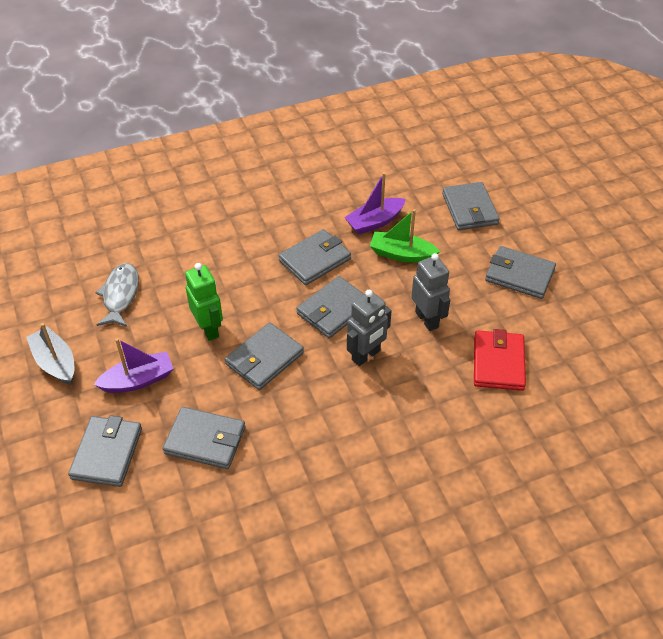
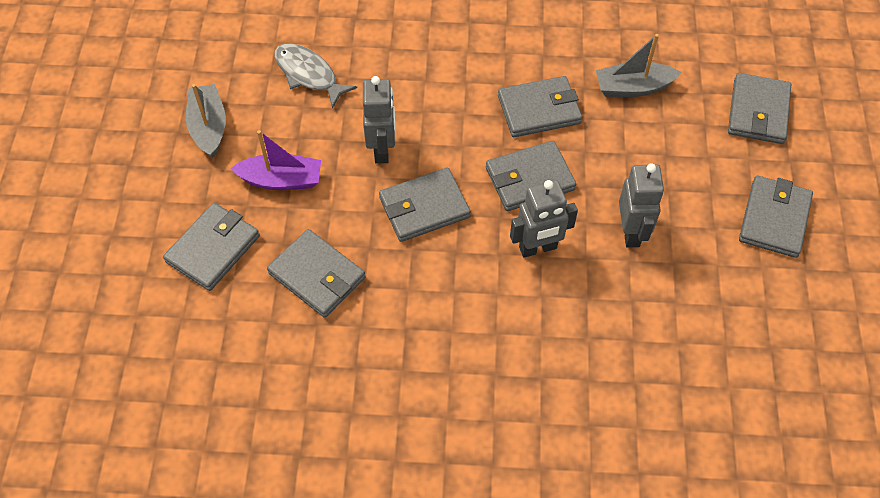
camera: 25 degrees right, 10 degrees up
(120, 295) = (308, 74): grey fish -> grey fish turned 75 degrees counterclockwise
(209, 329) = (382, 149): green robot -> grey robot
(374, 222) = (633, 87): purple boat -> grey boat
(401, 254) = (644, 139): green boat -> none
(498, 363) = (687, 318): red wallet -> none
(519, 275) = (774, 219): grey wallet -> grey wallet turned 60 degrees clockwise

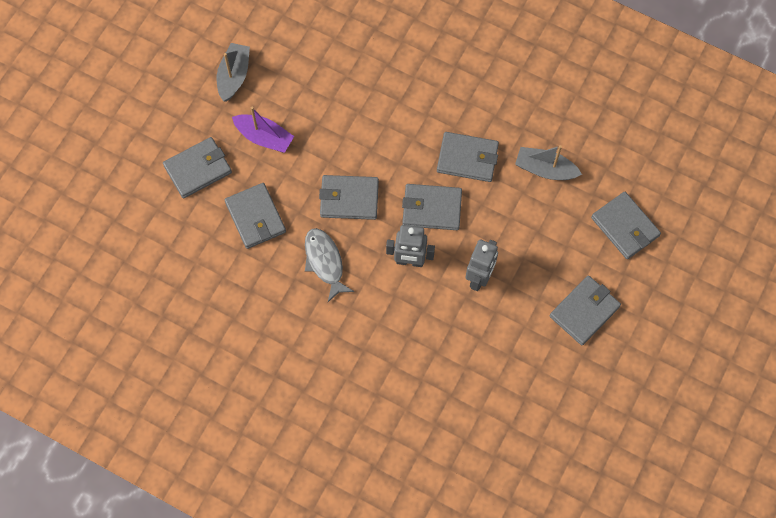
camera: 25 degrees right, 10 degrees up
(308, 74) = (320, 62): grey fish -> grey fish (325, 262)
(382, 149) = (342, 143): grey robot -> none
(758, 111) = (625, 227): grey wallet -> grey wallet turned 75 degrees counterclockwise

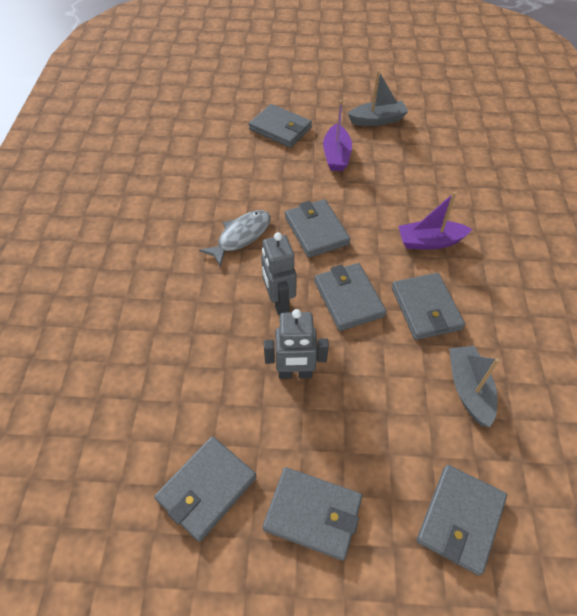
camera: 65 degrees right, 15 degrees down
(255, 217) = (258, 176): grey wallet -> grey wallet (207, 489)
(405, 118) = (429, 242): none -> purple boat

